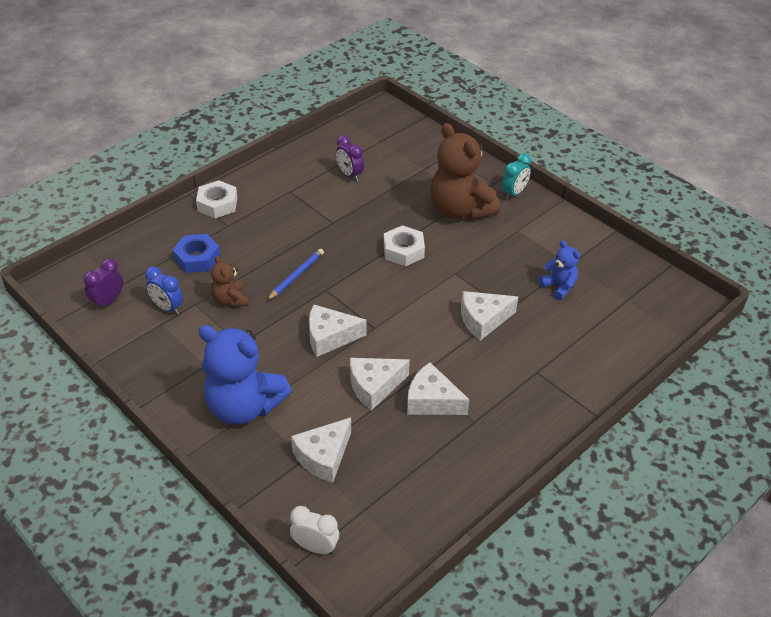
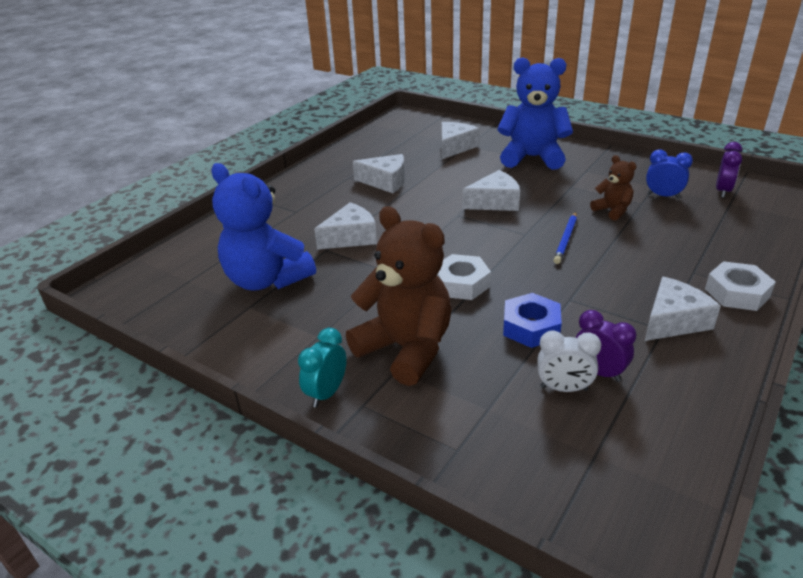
camera: 170 degrees right, 10 degrees down
(197, 258) = (686, 235): blue nut -> blue nut (531, 327)
(315, 547) = (437, 120): white clock -> white clock (563, 388)
(374, 386) = (437, 181): white cheese -> white cheese (673, 321)
(559, 286) = (267, 280): blue teddy bear -> blue teddy bear, size x2.03

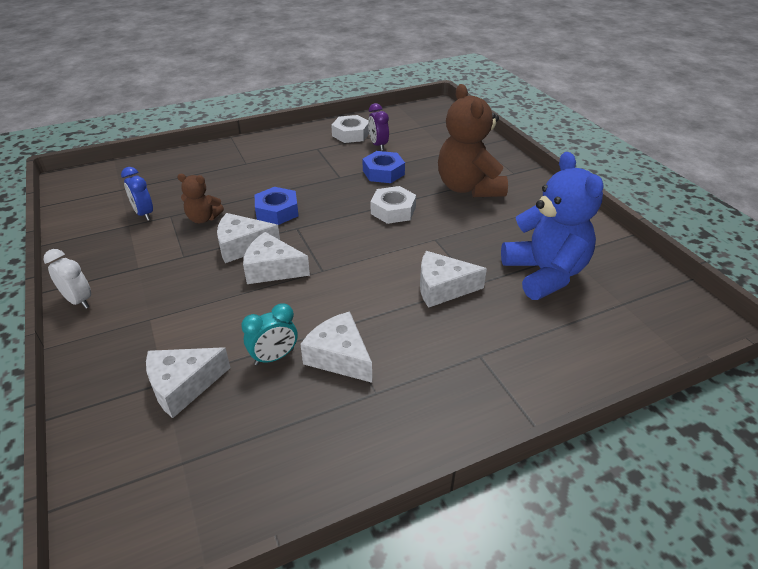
camera: 150 degrees left, 5 degrees up
(326, 393) = (531, 184): turquoise clock -> turquoise clock (274, 357)
(532, 157) = (143, 313): blue teddy bear -> none
(563, 388) = (404, 146): white clock -> white clock (78, 300)
(566, 239) = (277, 211): blue pencil -> blue nut
(612, 211) = (203, 218): brown teddy bear -> brown teddy bear turned 75 degrees counterclockwise
(673, 321) = (305, 149): white cheese -> white cheese (242, 246)
(722, 191) = (100, 199): purple clock -> none
(737, 293) = (248, 147): white nut -> white nut (351, 134)

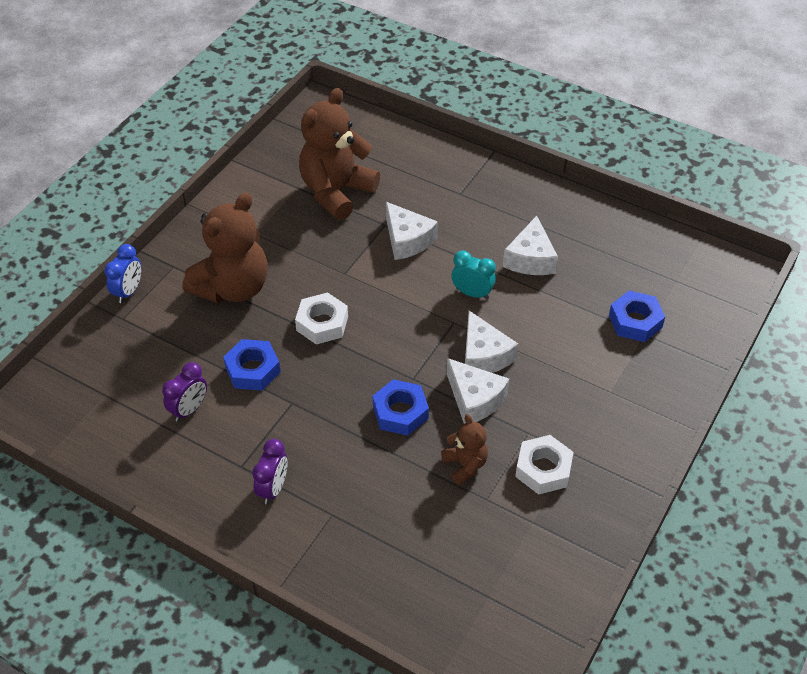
camera: 125 degrees left, 10 degrees up
(78, 300) = (644, 458): white clock -> none
(144, 214) = (505, 525): blue clock -> blue clock (128, 292)
(183, 386) = (635, 321): white cheese -> blue nut
(274, 357) = (565, 291): turquoise clock -> turquoise clock (472, 293)
(288, 152) = (273, 488): none -> purple clock
(351, 134) = (177, 454): white nut -> white nut (543, 469)
(545, 274) = (336, 192): blue teddy bear -> brown teddy bear

